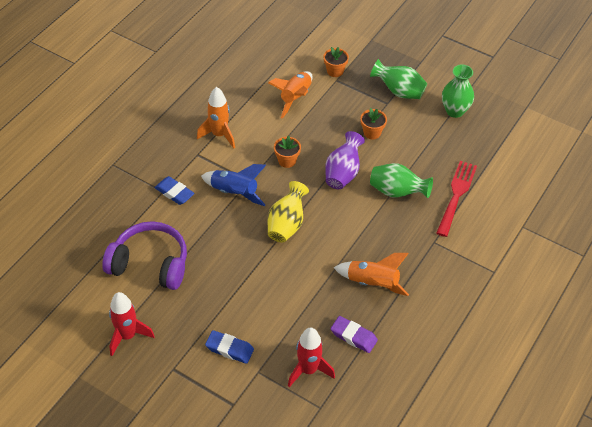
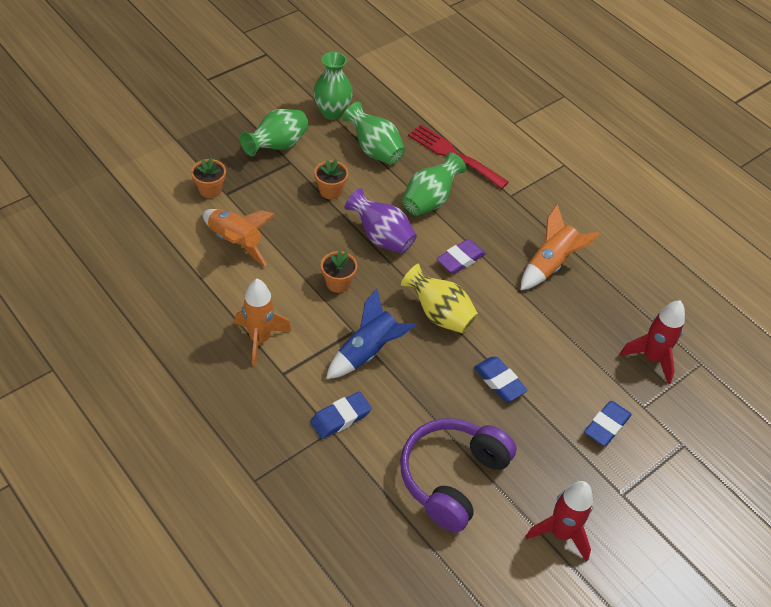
camera: 75 degrees left, 0 degrees up
(241, 273) = (499, 381): none -> blue eraser
(353, 336) = (616, 304): purple eraser -> purple eraser (460, 259)
(430, 146) = (374, 150): none -> green vase

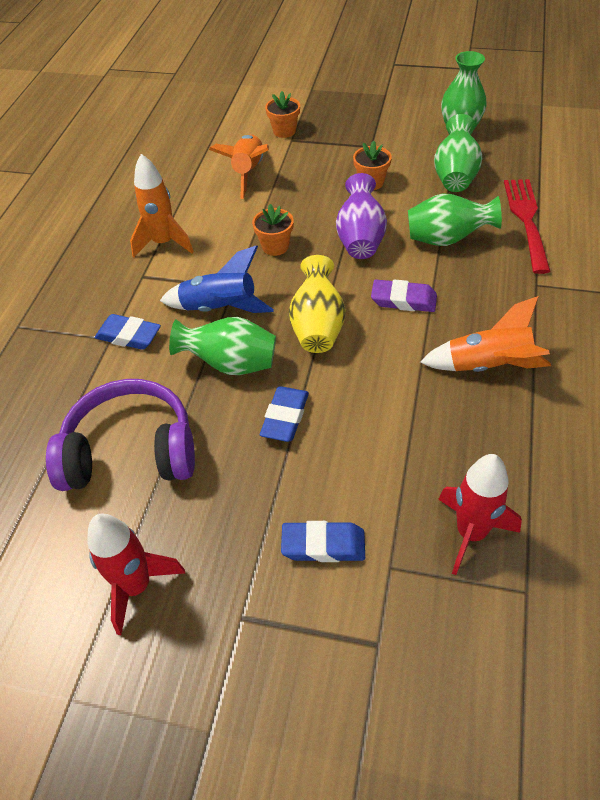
camera: 60 degrees right, 0 degrees up
(277, 146) = (378, 130): green vase -> green vase (231, 364)

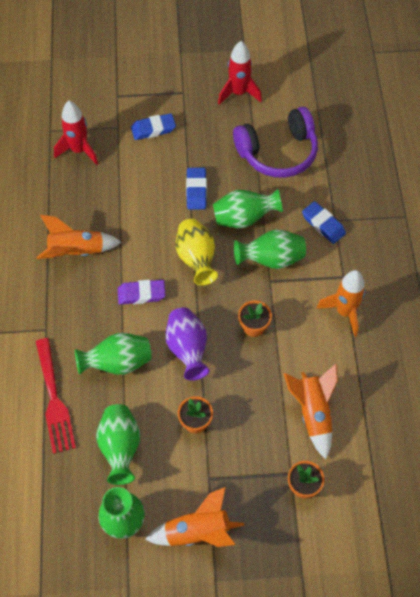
camera: 160 degrees right, 10 degrees up
(129, 336) = (323, 225): blue eraser -> blue eraser turned 45 degrees clockwise
(219, 308) = (271, 259): blue rocket -> green vase
(392, 118) = (197, 532): none -> orange rocket

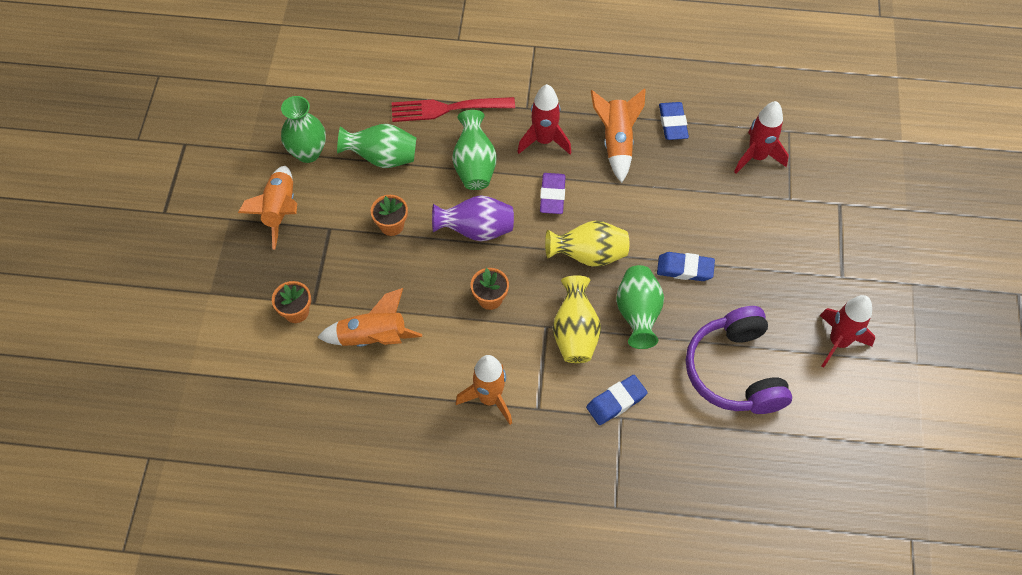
camera: 100 degrees right, 0 degrees up
(82, 309) = (544, 140): none -> red rocket
(153, 129) = (783, 236): blue eraser -> blue eraser (673, 123)
(271, 259) = (575, 333): green vase -> yellow vase

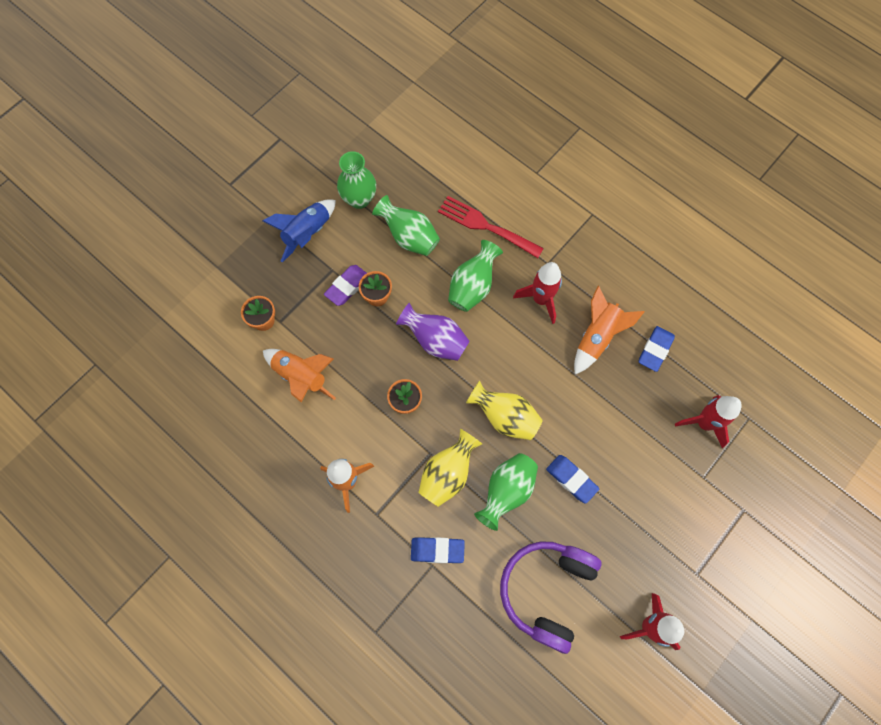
camera: 35 degrees right, 10 degrees up
(280, 211) = (307, 233): orange rocket -> blue rocket
(552, 196) = (513, 350): purple eraser -> purple eraser (347, 287)

